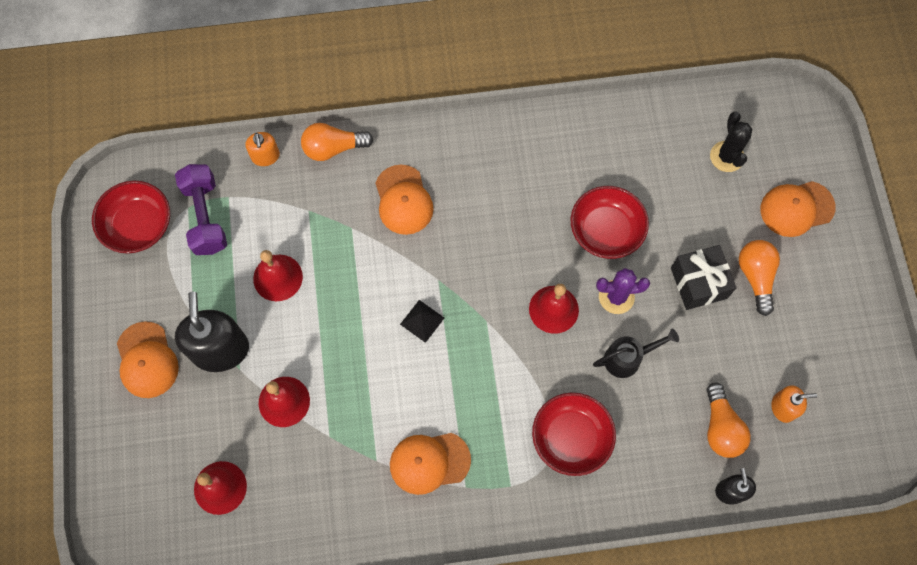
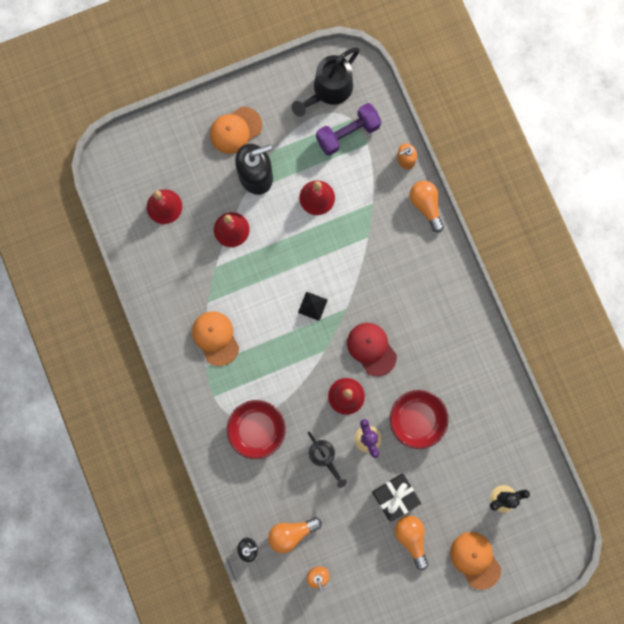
camera: 75 degrees right, 10 degrees up
(138, 225) = (328, 90): red bowl -> black watering can
(403, 200) = (399, 267): orange cap -> none
(500, 261) = (371, 349): none -> red cap
(755, 277) = (411, 538): orange light bulb -> orange light bulb turned 90 degrees counterclockwise

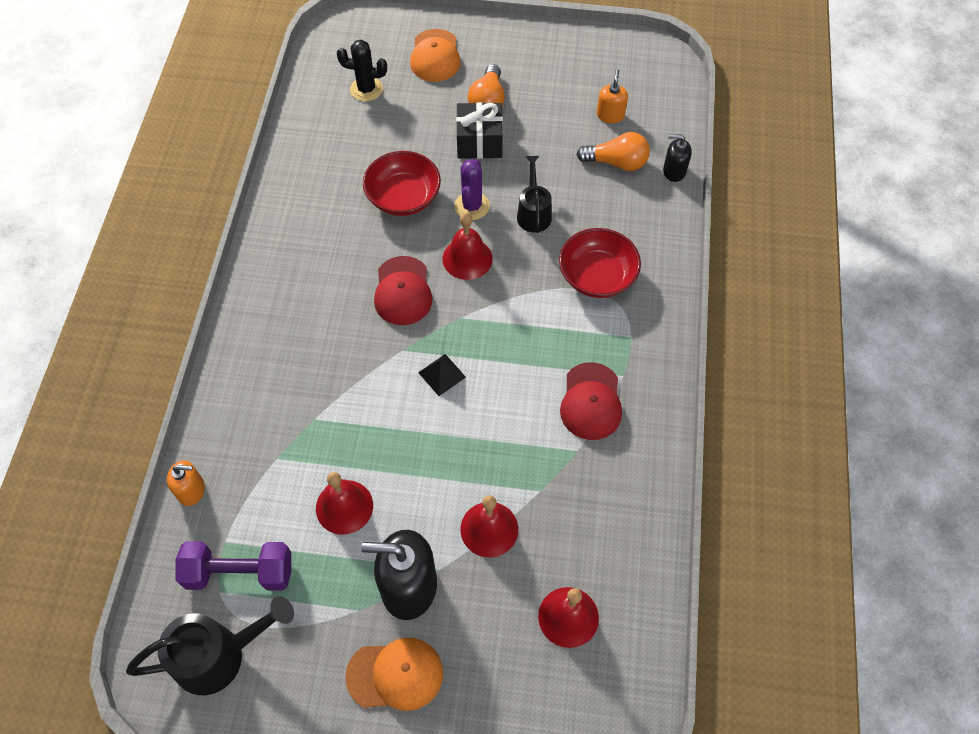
camera: 150 degrees left, 20 degrees down
(215, 338) = (591, 401): orange cap -> red cap
(426, 206) = (212, 416): orange light bulb -> none

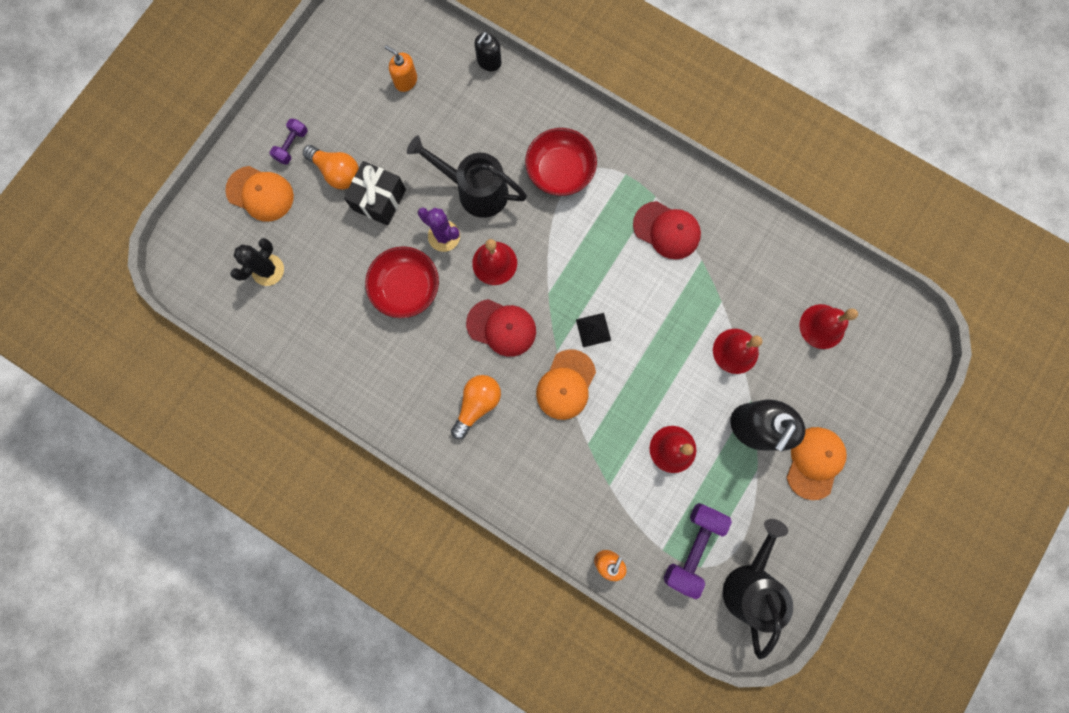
camera: 65 degrees left, 20 degrees up
(369, 372) = (566, 385): none -> orange cap
(494, 59) = (292, 146): none -> purple dumbbell
(533, 213) = (475, 190): black watering can -> black watering can, size x1.57
(616, 162) = (457, 101): orange light bulb -> orange light bulb (477, 404)

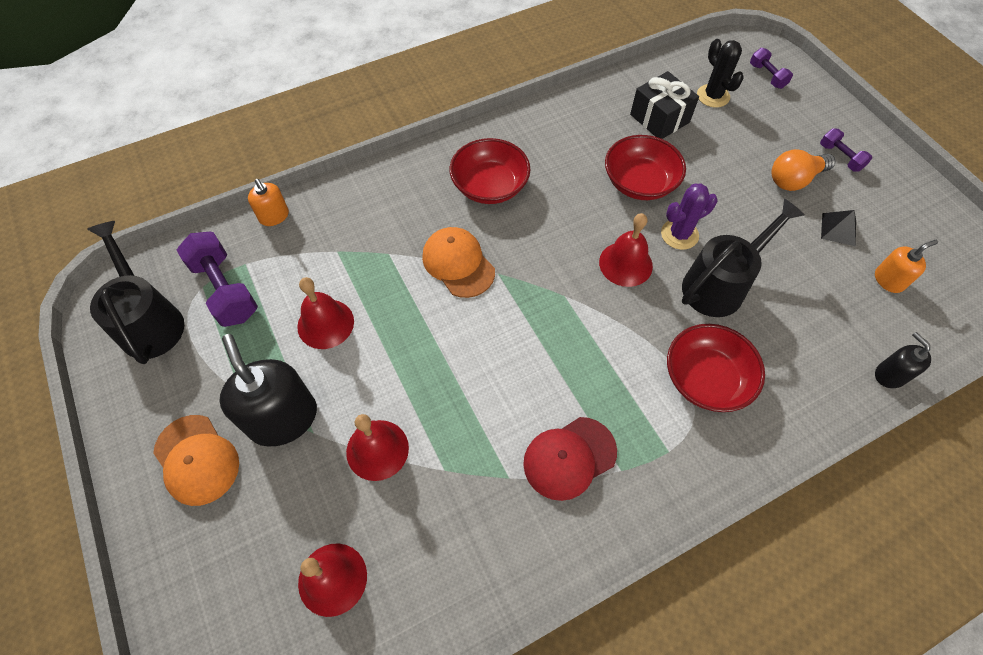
camera: 120 degrees right, 20 degrees down
(216, 234) = (767, 76): none -> purple dumbbell
(260, 194) = (795, 117): orange cap -> none
(379, 200) = (747, 199): black gift -> black gift (659, 118)
(477, 404) = (489, 186): orange light bulb -> red bowl
(501, 327) = (552, 238): red cap -> none
(593, 330) = (498, 316): black pyramid -> black pyramid (838, 229)
(750, 583) = (150, 321): black watering can -> black watering can turned 150 degrees counterclockwise

